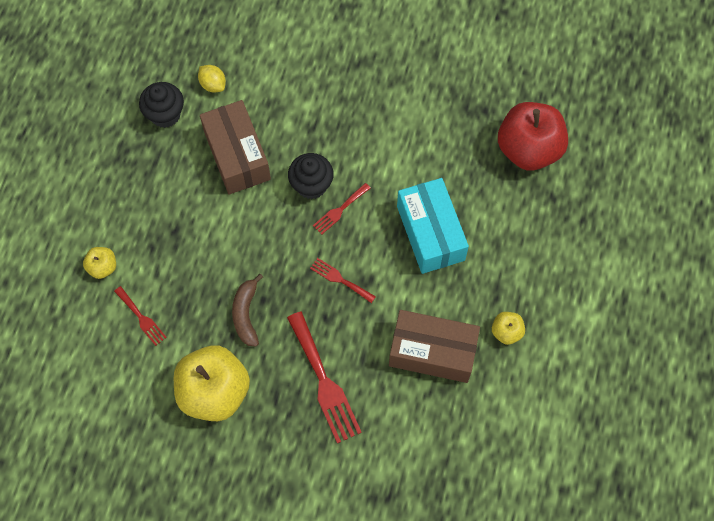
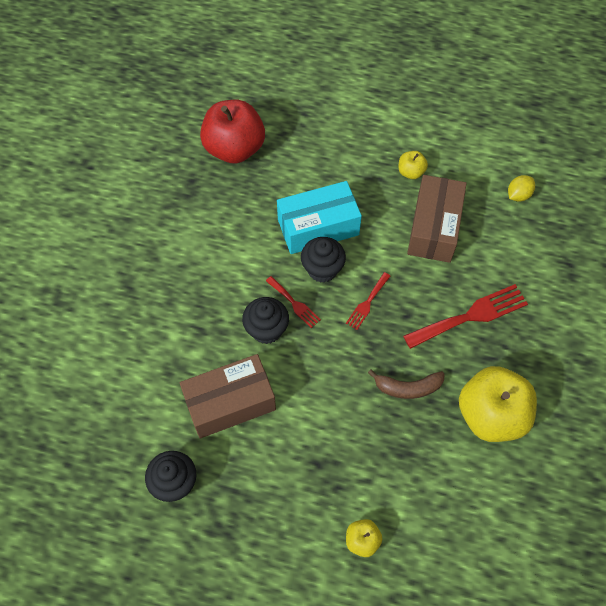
camera: 90 degrees left, 5 degrees down
(141, 318) = (418, 493): red fork -> none
(213, 84) = (141, 431): yellow lemon -> yellow lemon (518, 195)
(379, 237) = (322, 269): none -> black cupcake

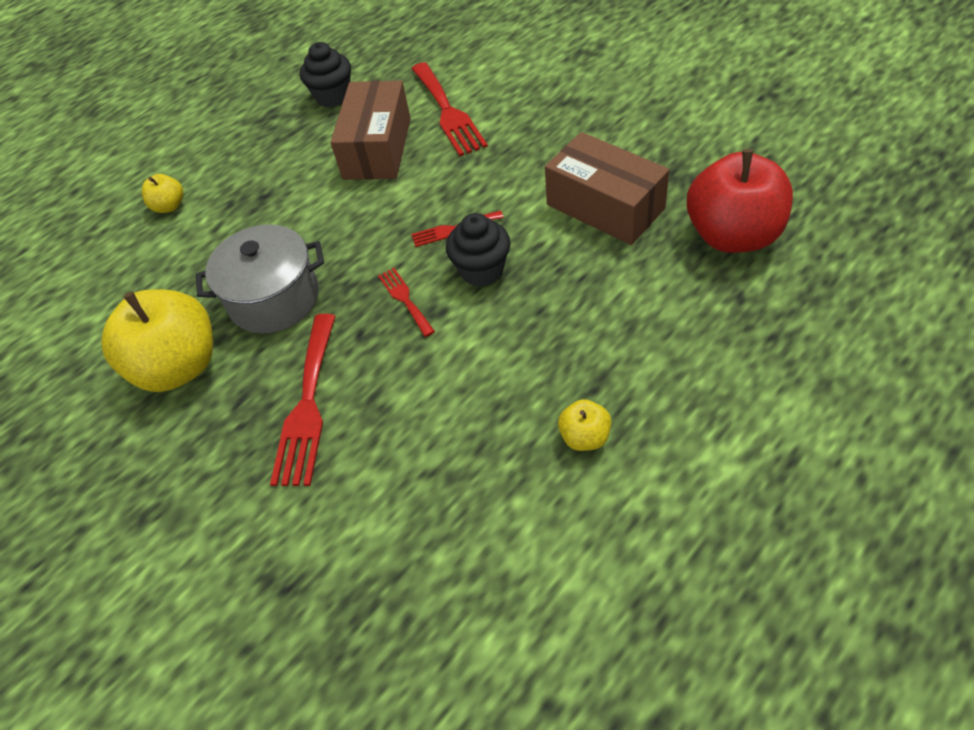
camera: 125 degrees right, 10 degrees down
(167, 369) = (448, 112): none -> red fork
(266, 329) = (437, 196): black cupcake -> none
(318, 227) = (548, 286): turquoise box -> none
(408, 387) = (274, 298): brown banana -> grey pot
(433, 228) = (466, 423): brown box -> brown box (605, 206)
(518, 195) = (453, 583): yellow lemon -> none

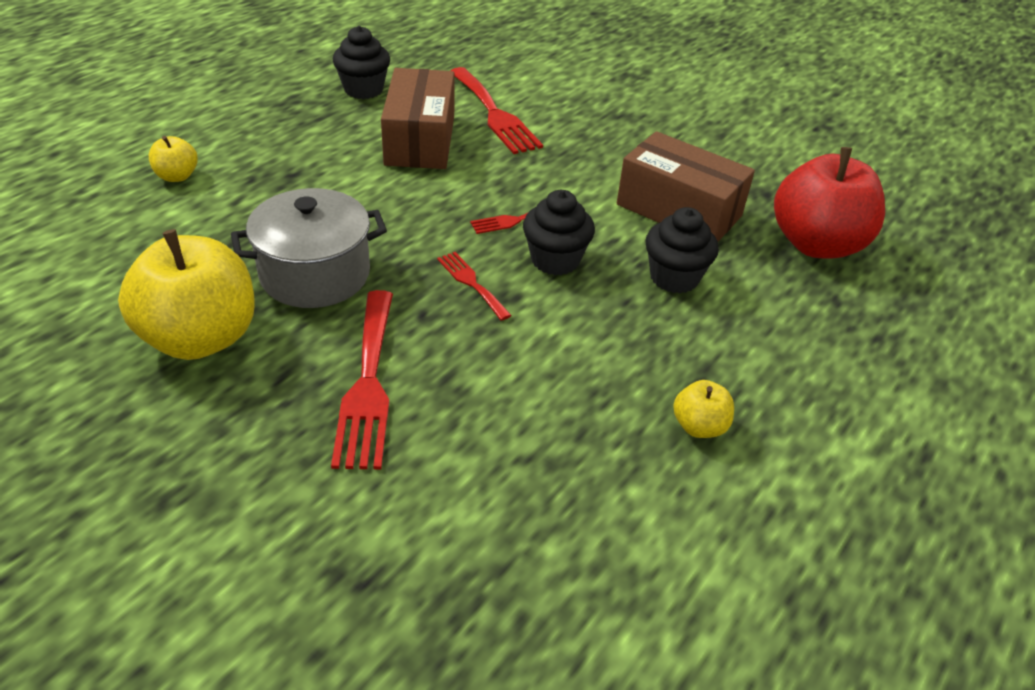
camera: 15 degrees left, 10 degrees down
(588, 282) = (674, 277): none -> black cupcake

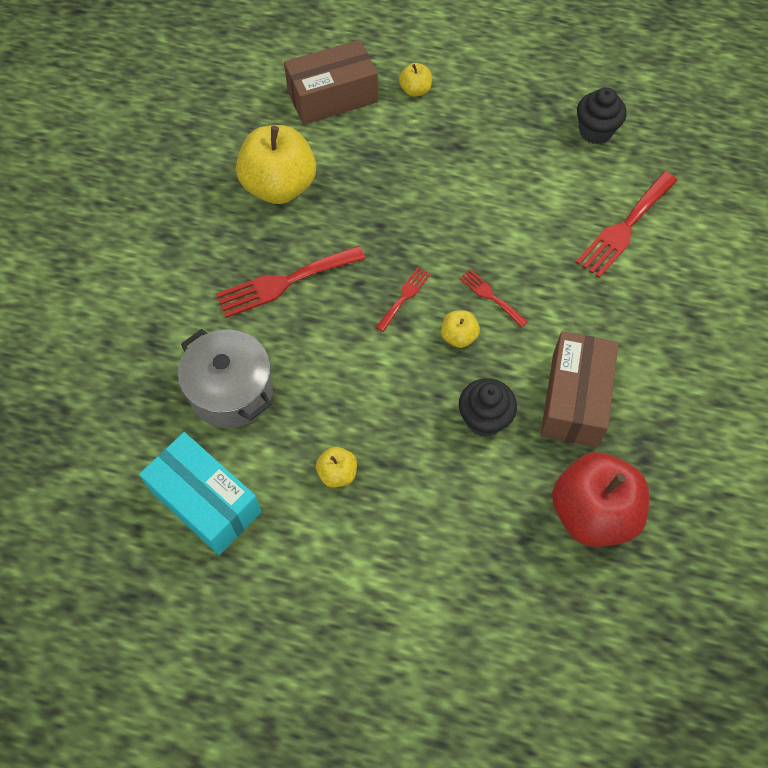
camera: 70 degrees right, 20 degrees up
(315, 274) = (363, 210): grey pot -> grey pot (231, 391)
(420, 140) = (551, 196): brown box -> brown box (332, 96)
(555, 260) = (458, 336): black cupcake -> yellow apple
(693, 595) = (205, 501): none -> turquoise box

